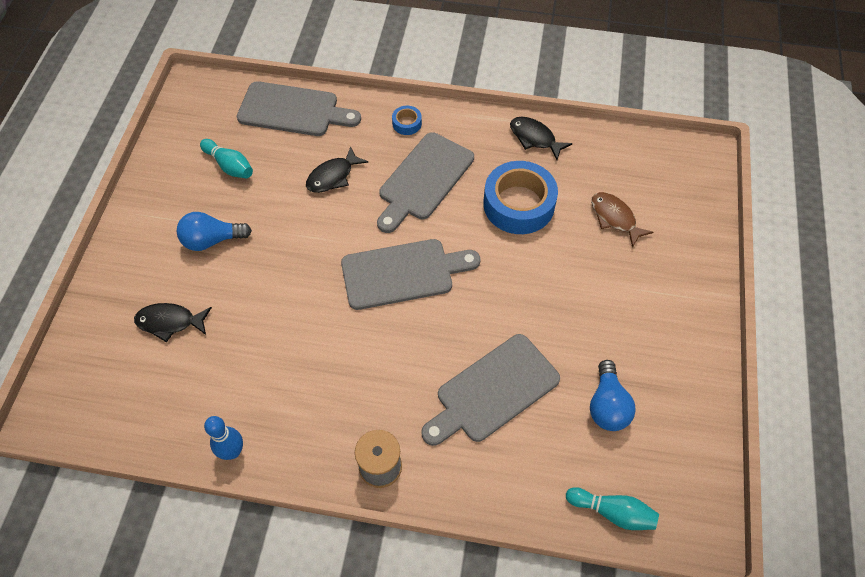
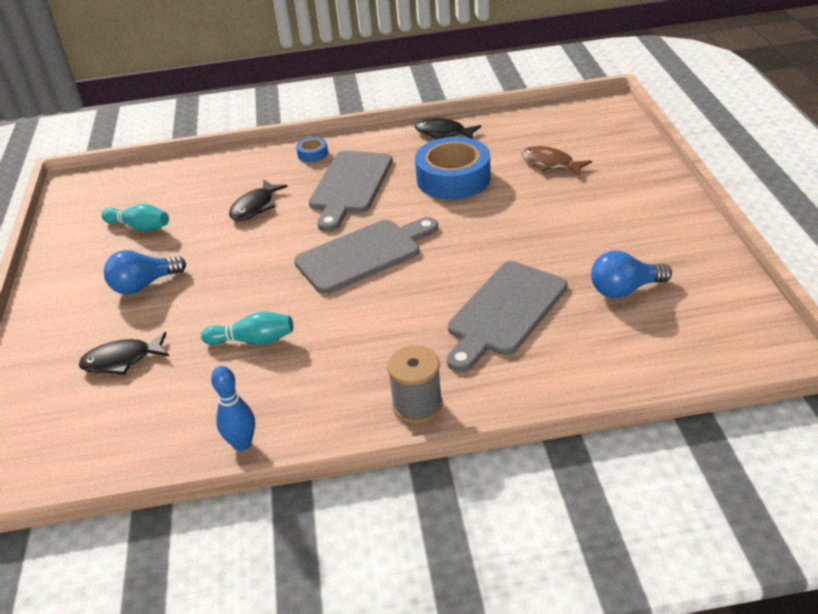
camera: 15 degrees left, 20 degrees down
(293, 110) = (191, 173): grey cutting board -> none
(607, 405) = (624, 289): blue light bulb -> blue light bulb turned 90 degrees clockwise
(612, 512) = (680, 365): turquoise bowling pin -> turquoise bowling pin (253, 340)

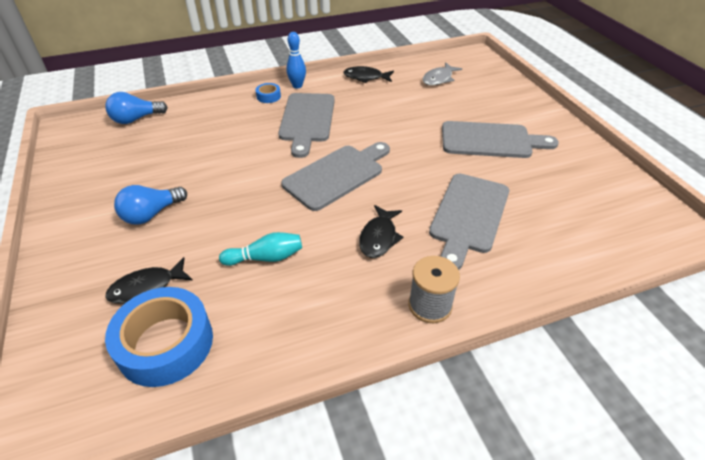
camera: 15 degrees left, 5 degrees up
(140, 227) = (135, 163): turquoise bowling pin -> none
(242, 444) = (285, 361): blue bowling pin -> blue bowling pin (297, 86)
(255, 207) = (233, 140): black fish -> black fish (379, 237)
(453, 178) = (386, 111): blue tape -> blue tape (165, 343)
(540, 138) = (439, 79): none -> grey fish
(550, 164) = (454, 97): brown fish -> none
(574, 222) = (491, 140): none -> grey cutting board
(624, 289) = (551, 190): blue light bulb -> blue light bulb (136, 119)

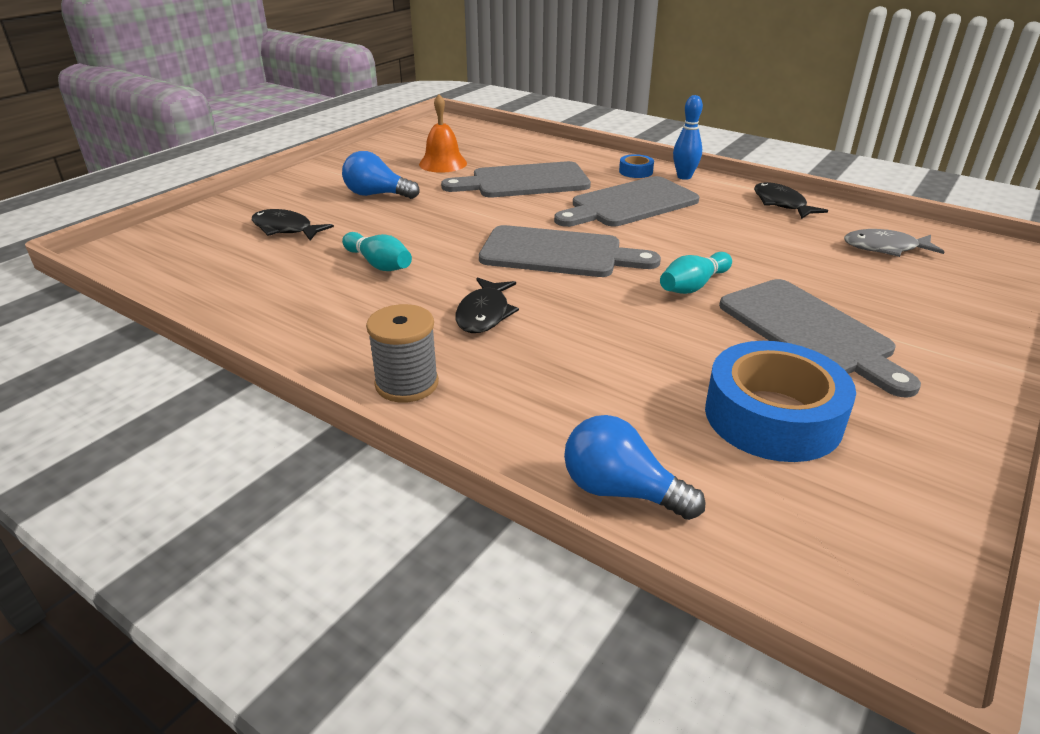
camera: 55 degrees right, 10 degrees down
(136, 119) = (495, 138): blue light bulb -> blue light bulb (621, 491)
(143, 161) = (443, 163): none -> orange bell
(165, 343) = (229, 262): blue tape -> blue tape (772, 416)
(379, 237) = (484, 314): black fish -> black fish turned 60 degrees counterclockwise
(419, 149) = (693, 286): none -> turquoise bowling pin
(468, 216) = (607, 363): grey cutting board -> grey cutting board (524, 182)

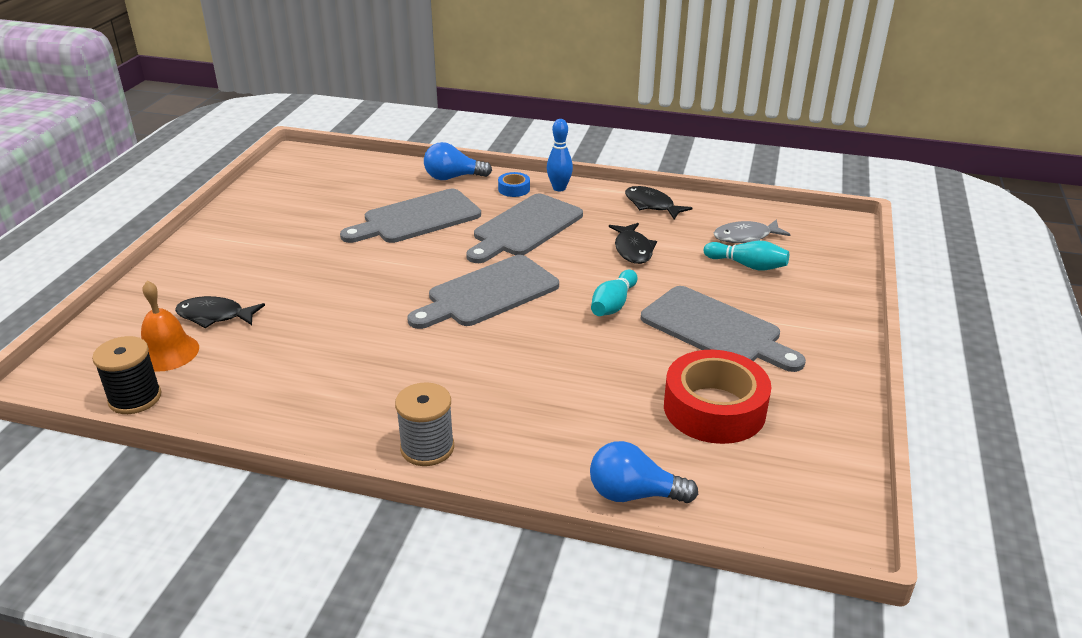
camera: 20 degrees left, 0 degrees up
(167, 281) = (135, 398): none -> black spool
(377, 195) = (282, 259): blue light bulb -> blue light bulb (453, 177)
(379, 264) = (332, 337): turquoise bowling pin -> turquoise bowling pin (747, 265)
(443, 163) = (326, 209): orange bell -> orange bell (167, 352)
(484, 314) = (456, 368): black fish -> black fish (633, 249)
(558, 253) = (488, 293): grey cutting board -> grey cutting board turned 150 degrees clockwise
(772, 416) = (714, 408): blue tape -> red tape

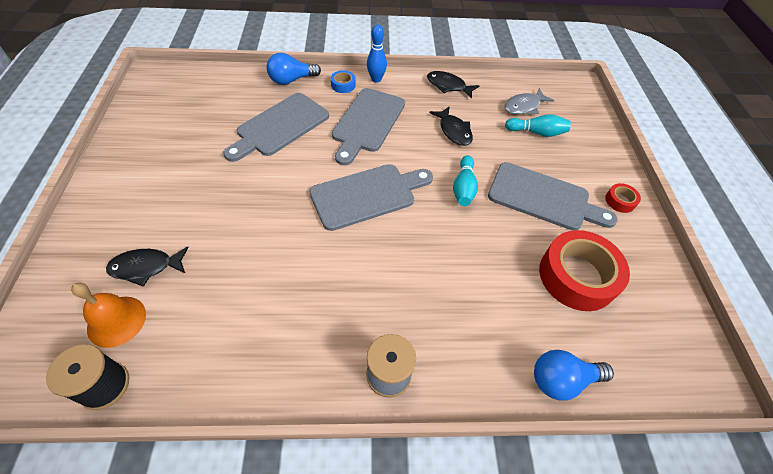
camera: 20 degrees left, 20 degrees up
(488, 293) = (367, 195): grey cutting board -> grey cutting board turned 150 degrees counterclockwise
(824, 348) = (620, 201): none -> red tape

